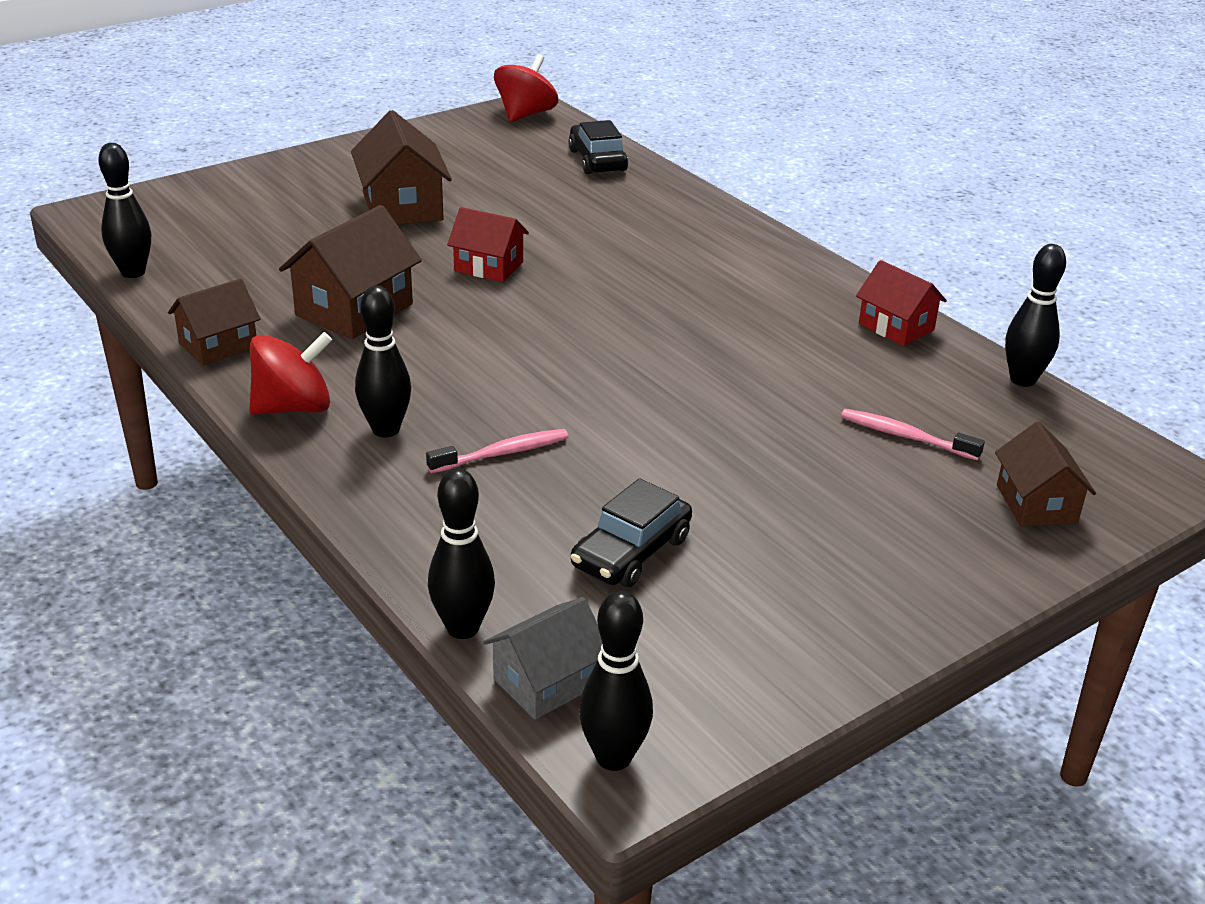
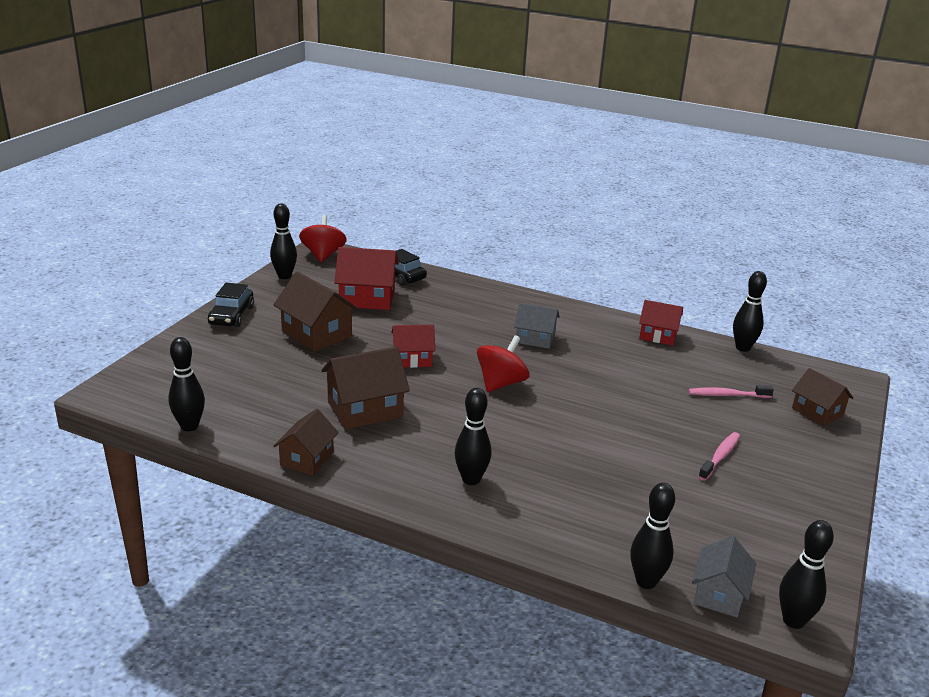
camera: 30 degrees left, 5 degrees down
(293, 407) = (401, 484): red spinning top -> red spinning top (501, 383)
(354, 310) = (365, 409): brown house -> brown house turned 60 degrees clockwise
(445, 130) = (284, 276): none -> black bowling pin
(503, 453) = (550, 471): pink toothbrush -> pink toothbrush (720, 456)
(519, 179) = (367, 298): none -> red house
(631, 552) = (677, 505): black car -> black car (231, 315)
(694, 284) = (535, 339): none -> grey house

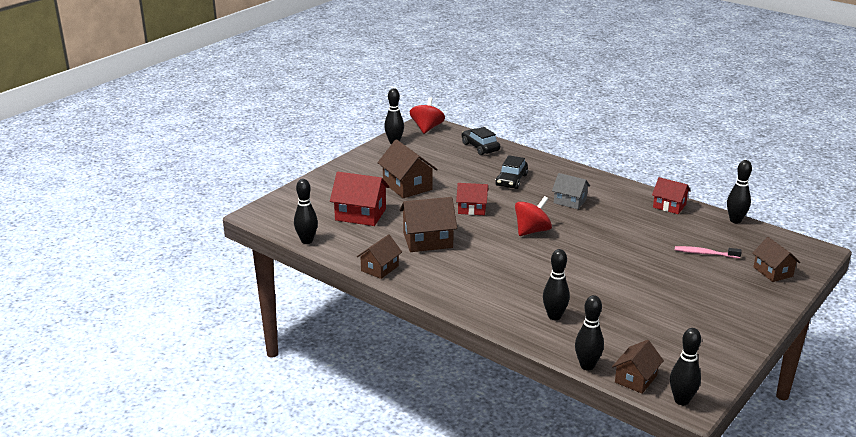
camera: 15 degrees right, 0 degrees up
(231, 315) = (350, 169): black car -> black car (511, 180)
(367, 298) = (451, 163): red house -> red house (360, 214)
(471, 479) = (488, 292): black bowling pin -> black bowling pin (554, 316)
(719, 594) = (635, 379): grey house -> brown house
(720, 456) = (678, 295): pink toothbrush -> none

